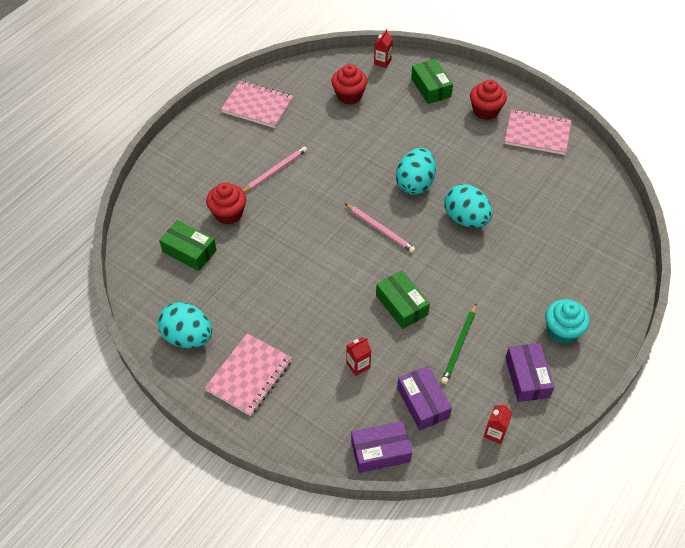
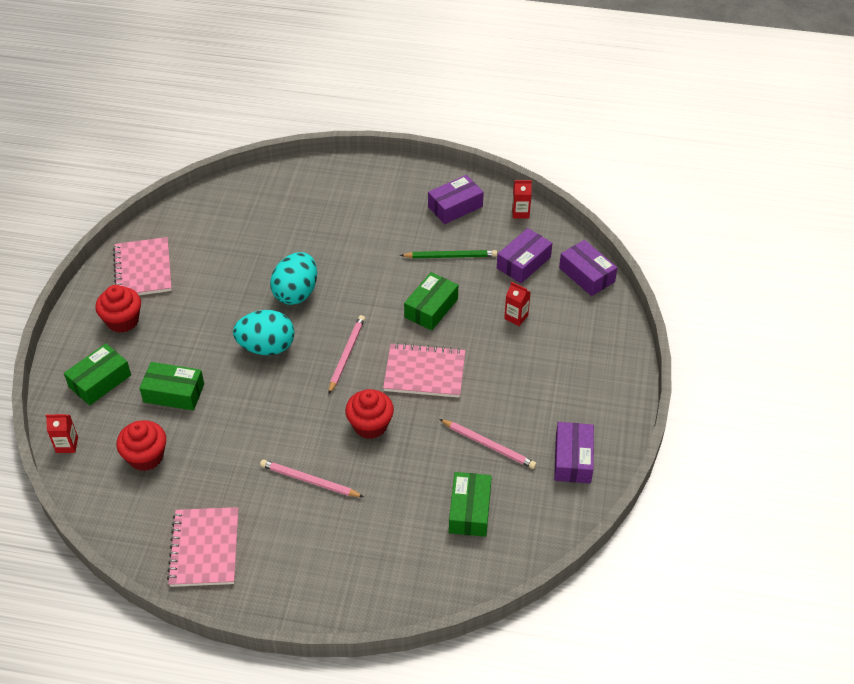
camera: 115 degrees left, 5 degrees down
(188, 337) = (573, 459): turquoise egg -> purple box
(228, 213) = (397, 498): red cupcake -> red cupcake (370, 425)
(237, 286) = (489, 445): none -> pink pencil
(249, 375) = (580, 391): pink notebook -> pink notebook (424, 372)
(398, 122) = (174, 393): none -> green box
(562, 331) = (393, 196): turquoise cupcake -> none

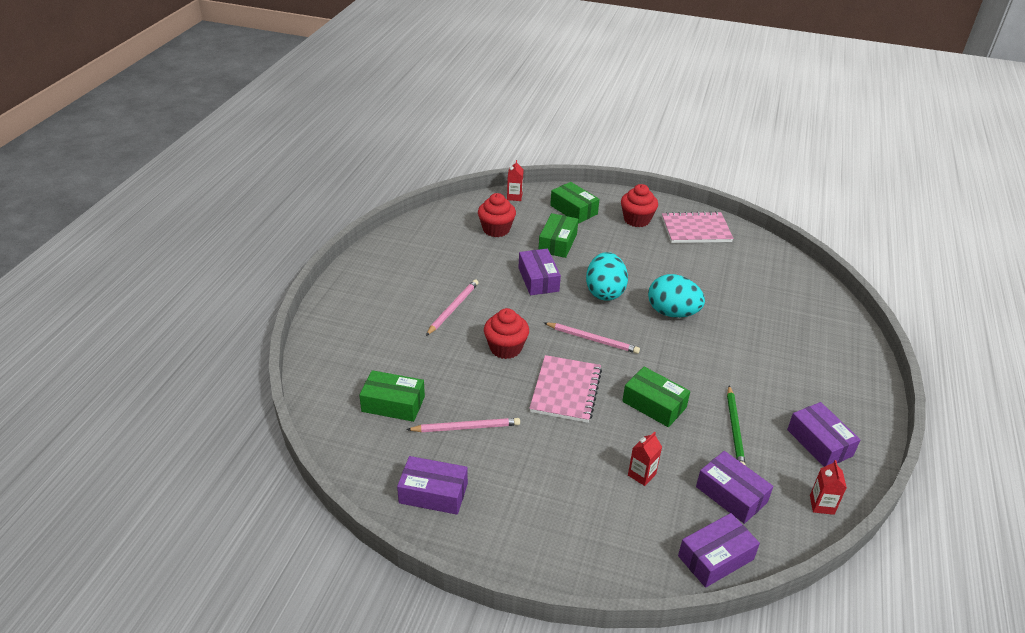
camera: 95 degrees right, 10 degrees down
(204, 548) = (404, 254): pink notebook -> none
(248, 406) = (538, 279): none -> purple box
(489, 445) = (466, 427): pink pencil -> pink pencil turned 135 degrees counterclockwise

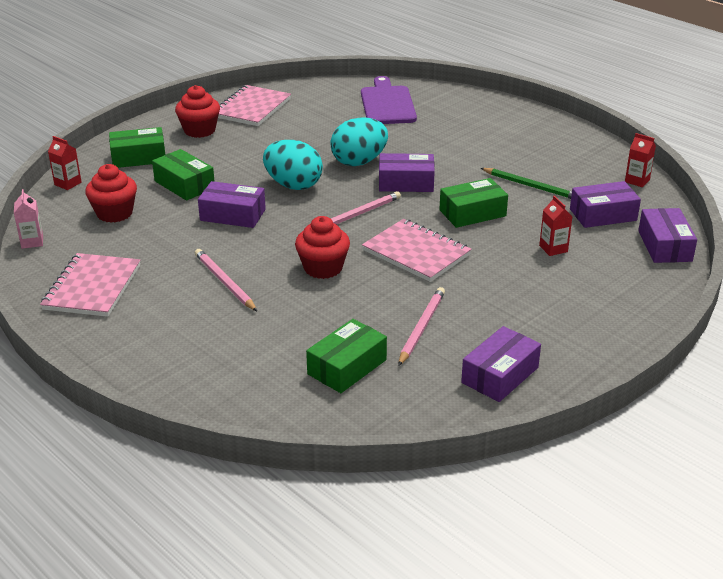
camera: 60 degrees left, 5 degrees down
(407, 256) = (92, 287): none -> pink notebook
(438, 213) = (32, 242): none -> pink carton
(784, 295) = (387, 104): none -> purple cutting board
(819, 442) = (572, 156): purple box -> purple box (406, 183)

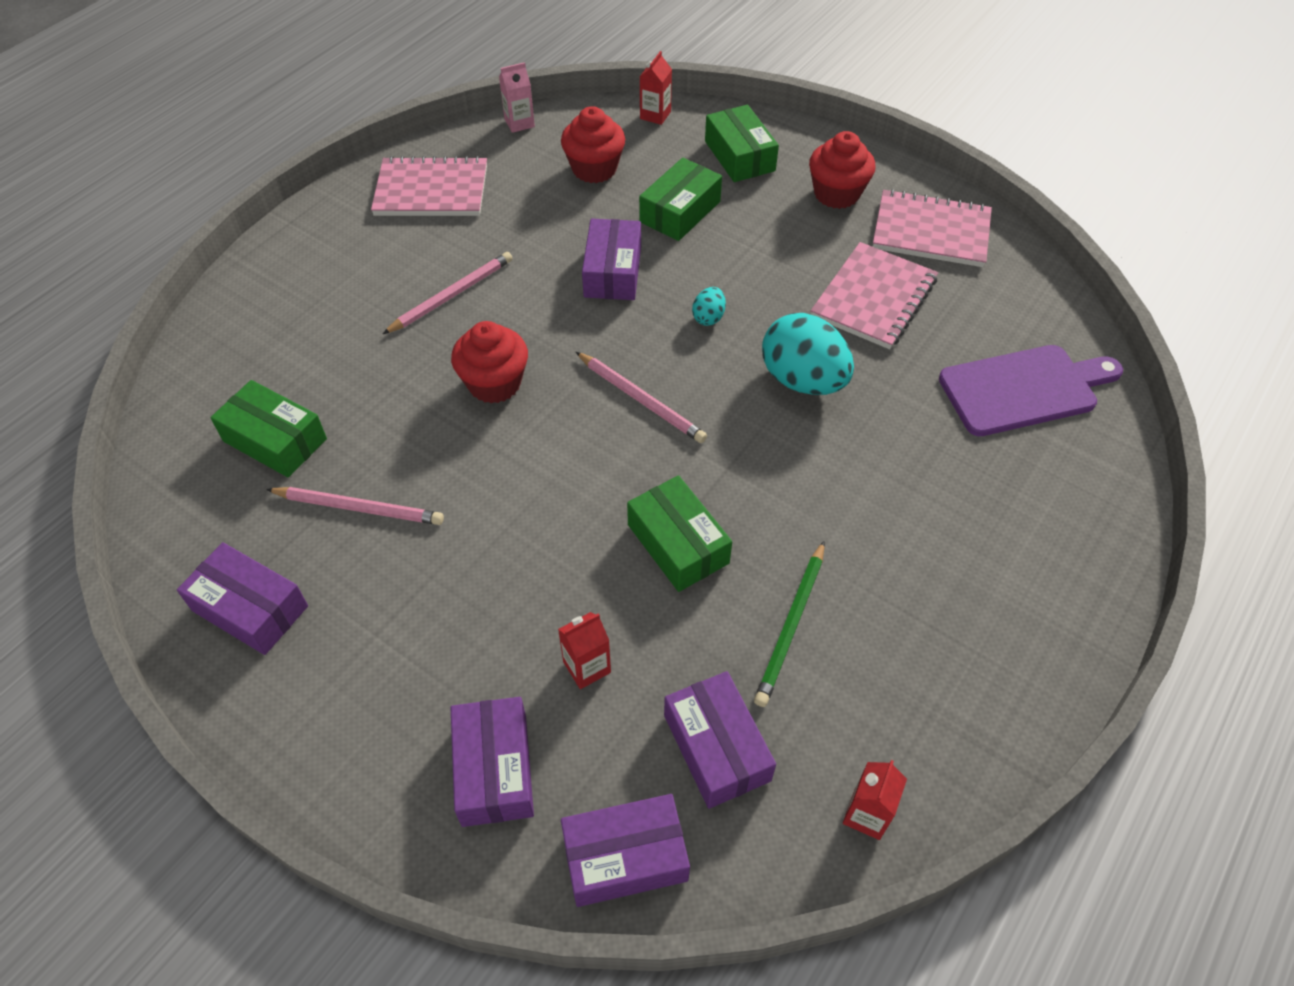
camera: 80 degrees right, 20 degrees up
(293, 185) = (708, 317): turquoise egg -> turquoise egg, size x0.45
(406, 183) = (752, 446): purple box -> purple box (494, 769)
(416, 252) = (547, 482): pink notebook -> pink notebook (874, 298)

